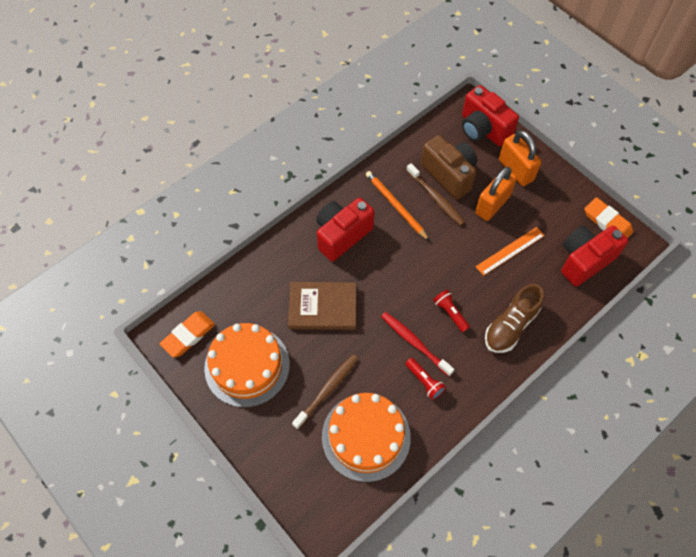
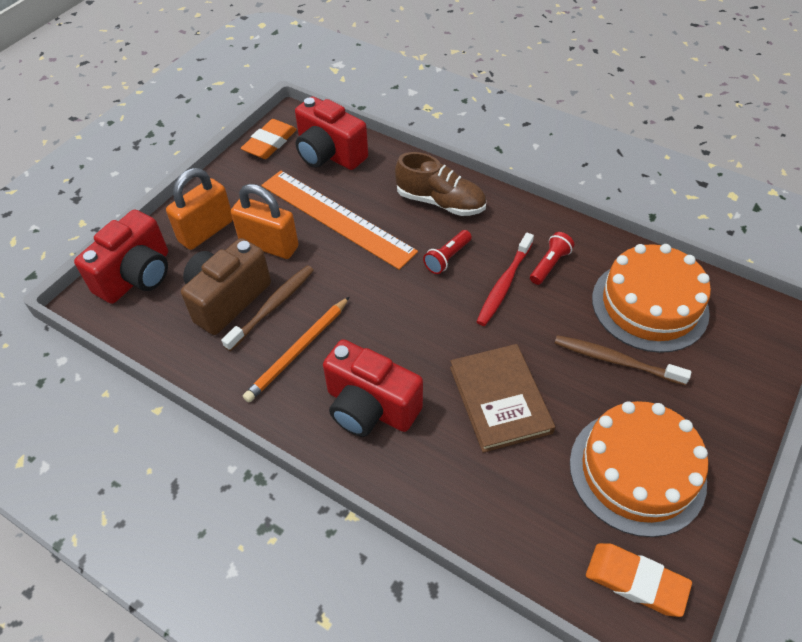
camera: 105 degrees left, 10 degrees down
(510, 251) = (336, 218): orange ruler -> orange ruler, size x1.78

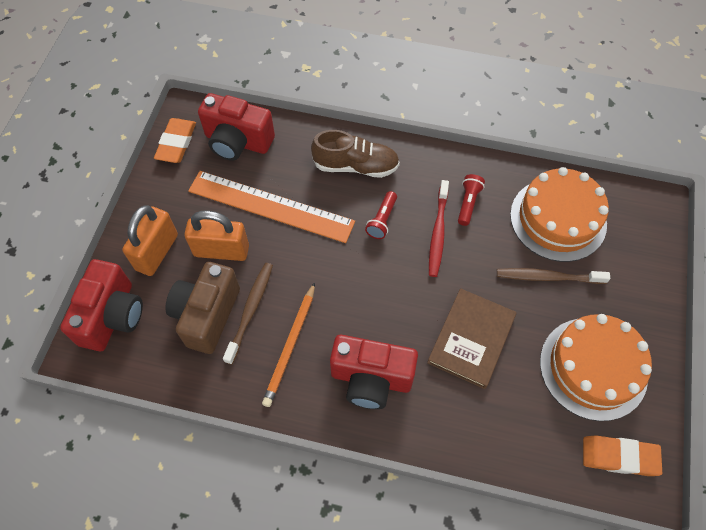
camera: 20 degrees left, 10 degrees up
(500, 399) = (471, 339): brown book -> brown book turned 60 degrees clockwise

